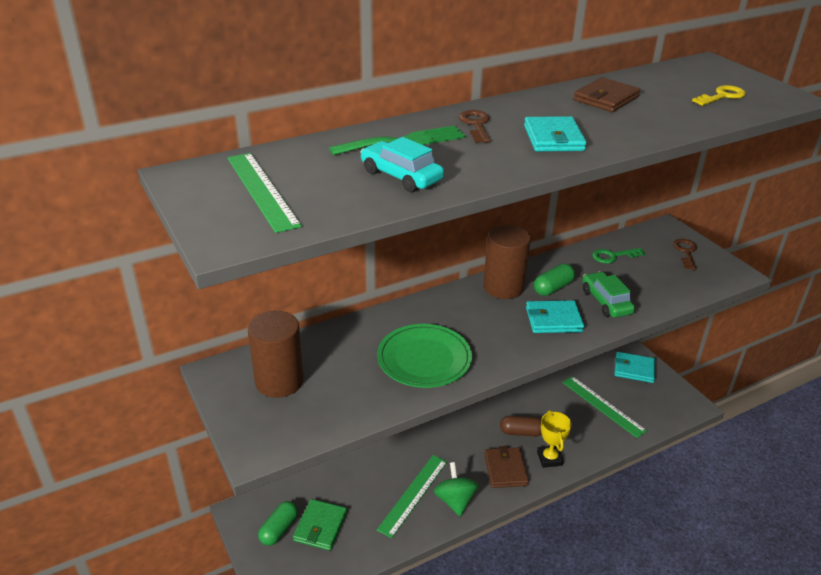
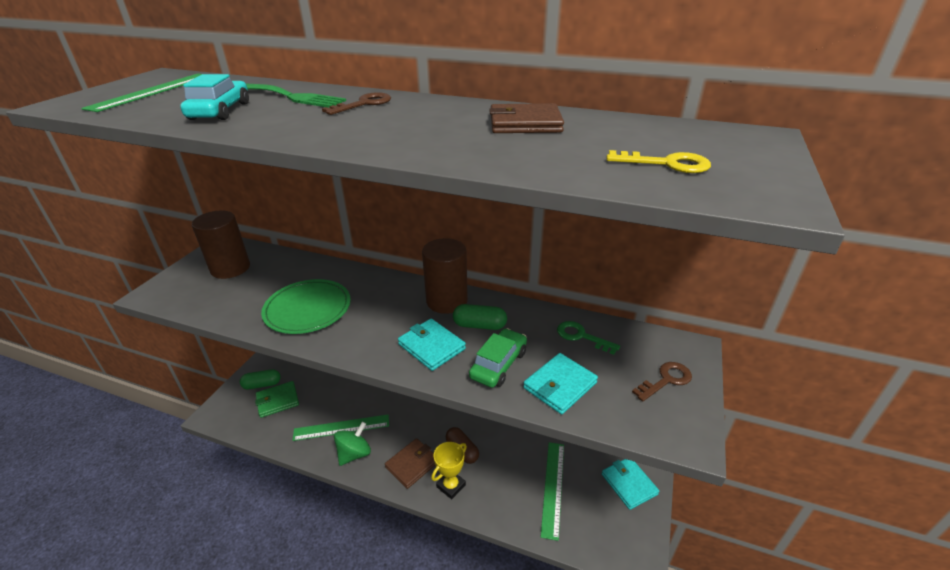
camera: 50 degrees right, 0 degrees up
(553, 138) = (380, 130): turquoise wallet -> turquoise wallet (560, 385)

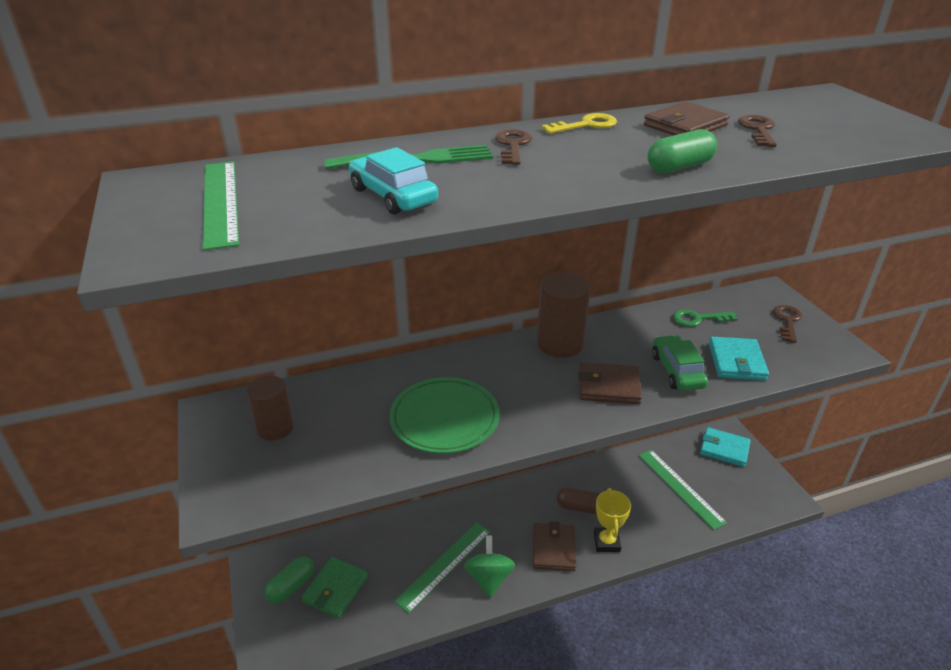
camera: 40 degrees left, 0 degrees up
(230, 268) = (275, 428): brown cylinder -> brown cylinder, size x0.67
(431, 346) = (608, 386): turquoise wallet -> brown wallet
(479, 325) = (617, 349): green capsule -> green capsule (679, 167)
(581, 143) = (758, 130): none -> brown key
(667, 164) = (835, 129): yellow key -> yellow key (586, 125)

